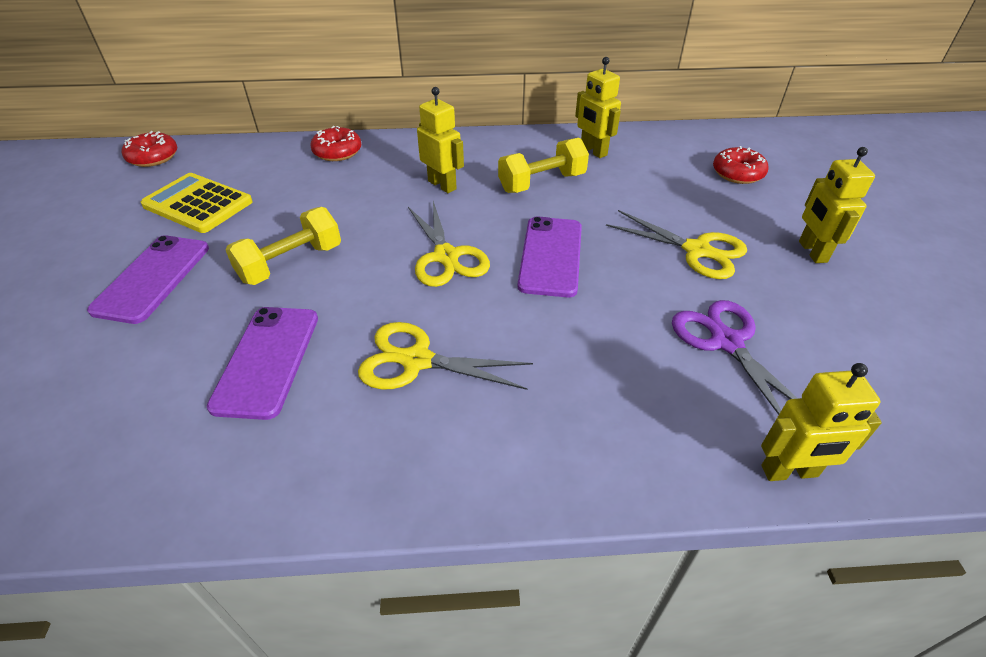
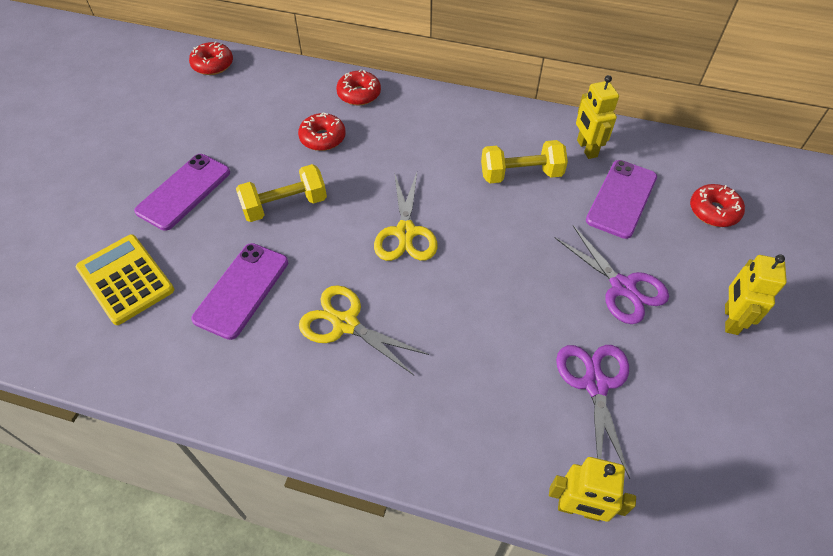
camera: 20 degrees right, 10 degrees up
(198, 204) = (234, 125): yellow calculator -> yellow calculator (126, 279)
(312, 195) = (322, 138): none -> red donut
(442, 185) = (433, 154): yellow robot -> none
(551, 256) = (491, 256): purple phone -> purple phone (621, 199)
(697, 250) = (622, 287): yellow scissors -> purple scissors

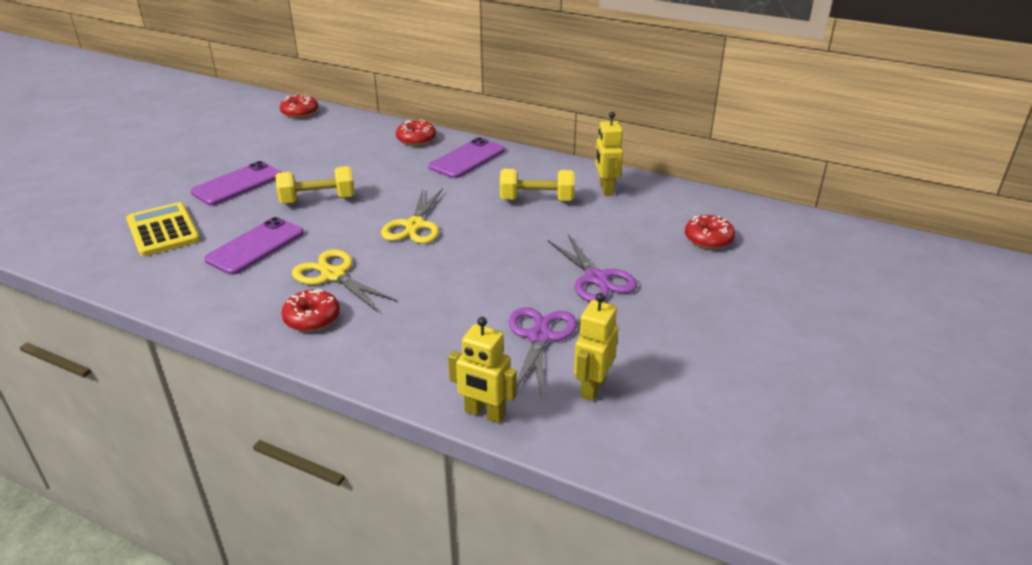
camera: 10 degrees right, 20 degrees down
(322, 138) = (371, 163): red donut -> red donut (312, 318)
(621, 199) = (623, 223): purple phone -> purple phone (467, 159)
(730, 319) = (690, 310): yellow robot -> yellow robot (592, 387)

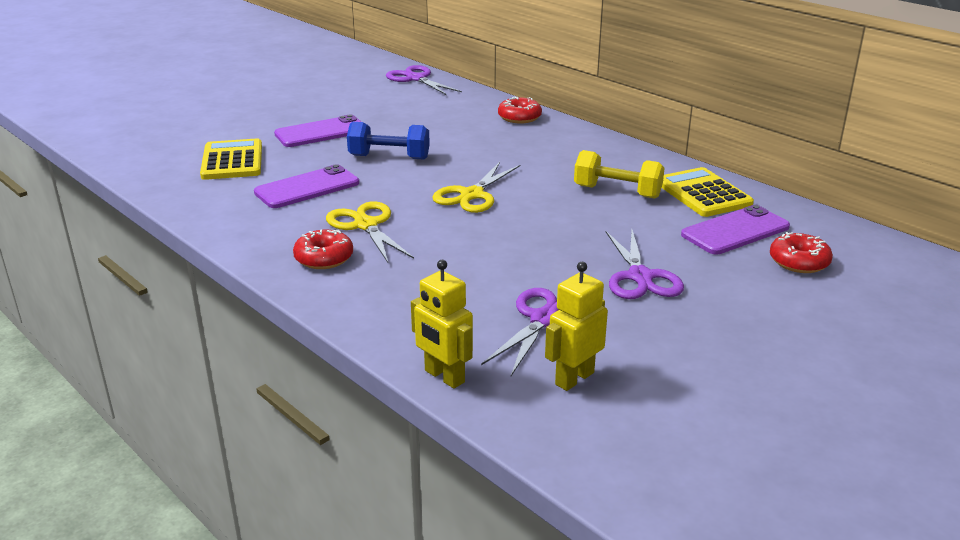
camera: 20 degrees right, 5 degrees down
(300, 112) = (416, 79): red donut -> purple scissors
(318, 200) = (389, 157): yellow dumbbell -> blue dumbbell
(467, 159) = (563, 143): purple phone -> purple phone (735, 231)
(606, 189) = (703, 193): yellow robot -> yellow calculator

